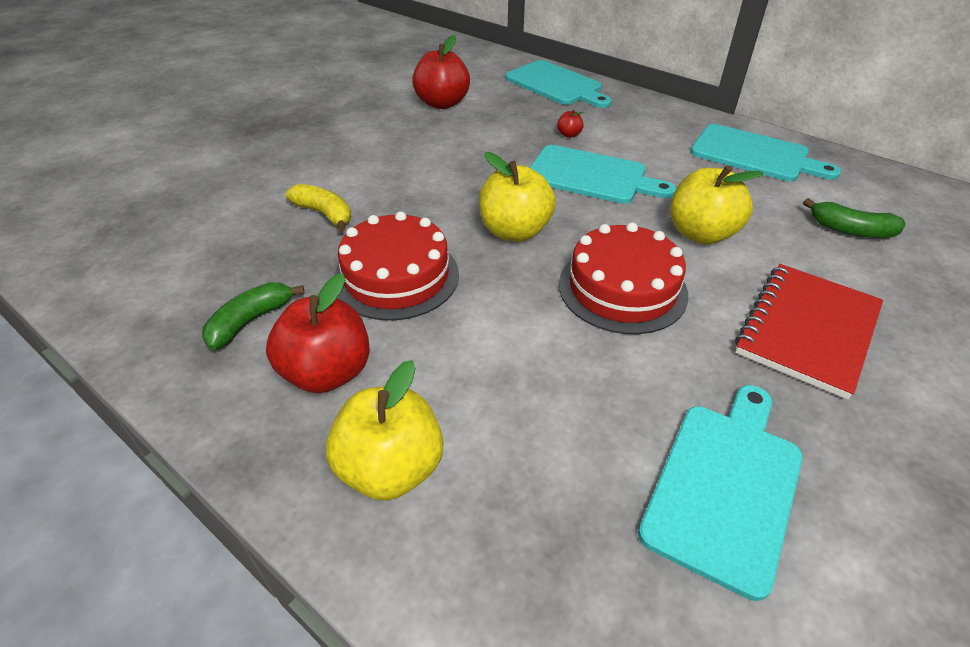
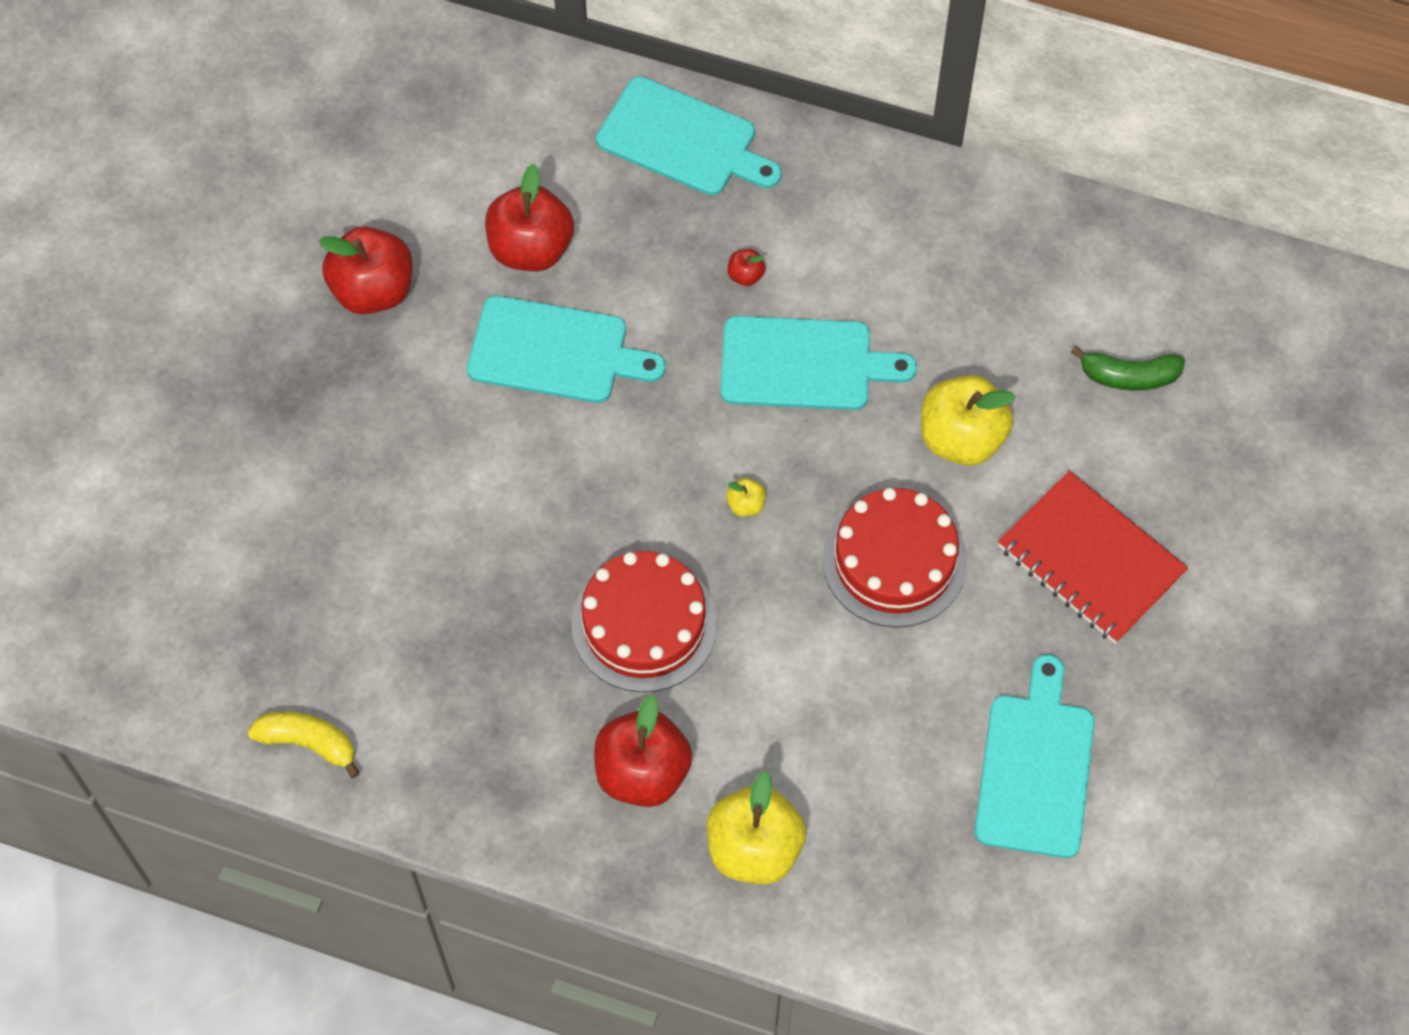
camera: 20 degrees left, 20 degrees up
(250, 321) = (524, 738): green banana -> none
(324, 214) = (501, 548): yellow banana -> yellow banana (308, 743)
(340, 101) = (373, 290): none -> red apple
(515, 231) = (746, 505): yellow apple -> yellow apple, size x0.43
(754, 155) = (1003, 248): turquoise cutting board -> turquoise cutting board (555, 352)
(807, 330) = (1090, 560): red notebook -> red notebook turned 60 degrees counterclockwise

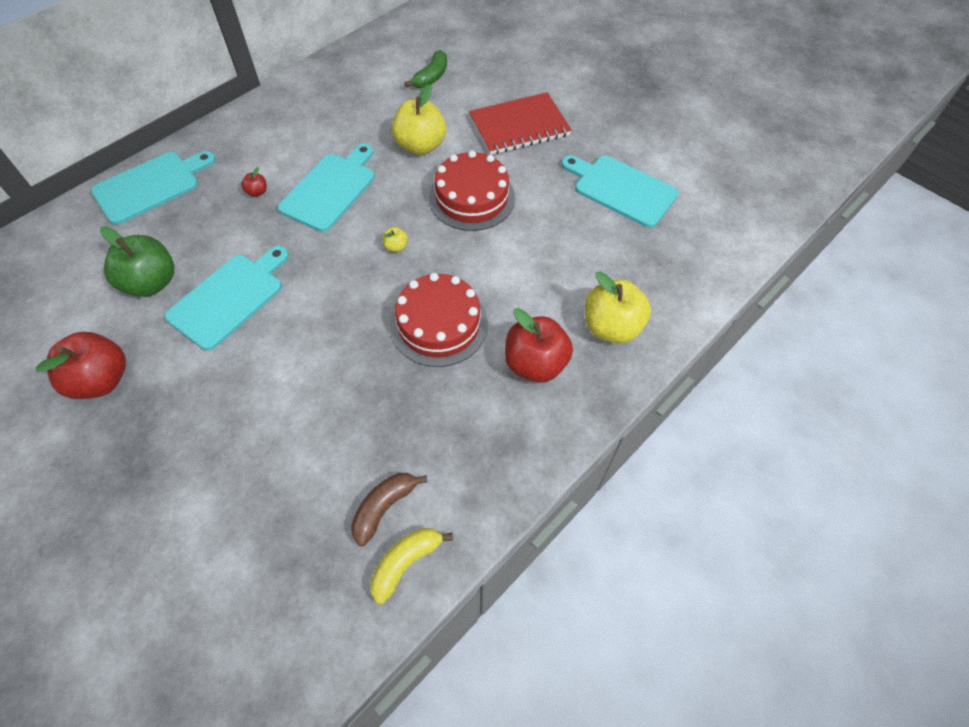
camera: 65 degrees left, 5 degrees down
(361, 687) = (384, 508): none -> brown banana
(531, 249) = (151, 283): red apple -> green apple

